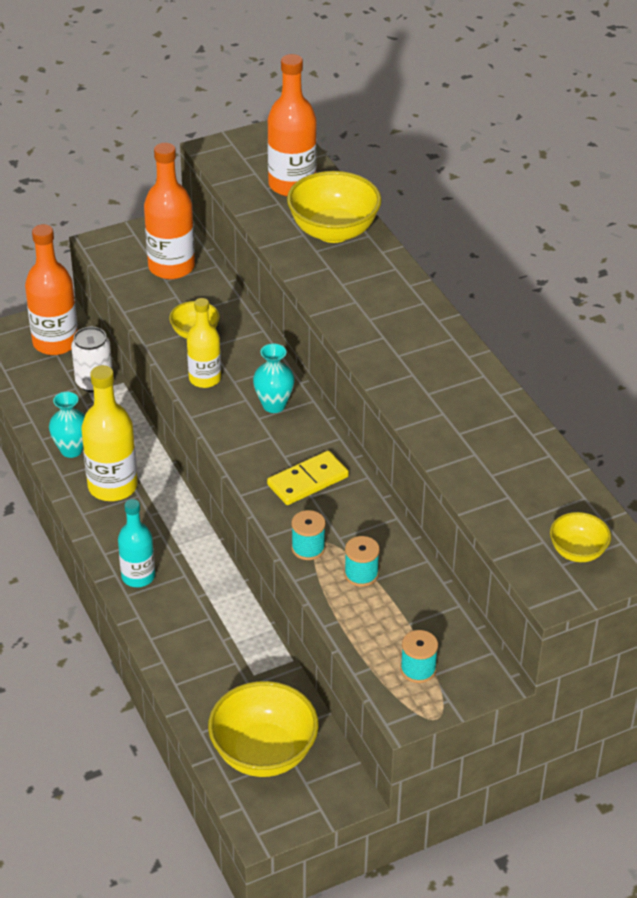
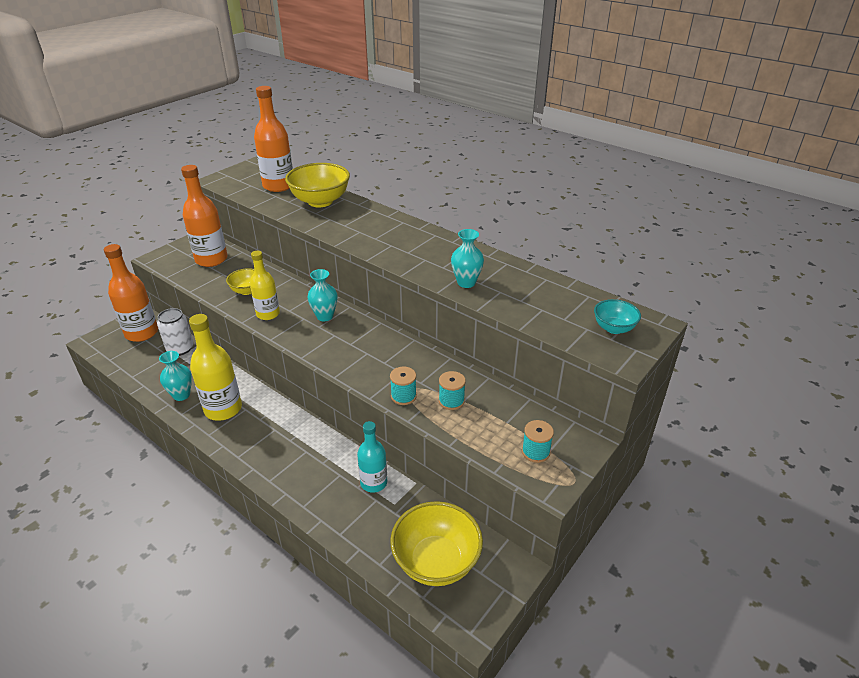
camera: 25 degrees left, 5 degrees down
(138, 576) = (271, 464): turquoise bottle -> turquoise bottle (373, 483)
(307, 481) = (376, 354): yellow domino -> none
(441, 427) = (466, 283): none -> turquoise vase
(577, 552) = (613, 328): yellow bowl -> turquoise bowl

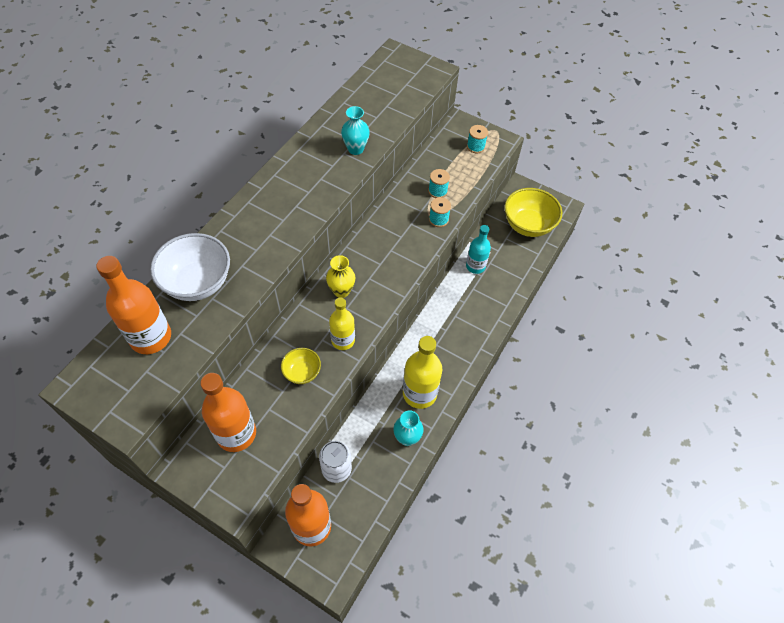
camera: 100 degrees left, 20 degrees up
(320, 201) = (198, 283): yellow bowl -> white bowl
(325, 316) = (341, 291): turquoise vase -> yellow vase
(613, 328) = (403, 71): turquoise bowl -> none

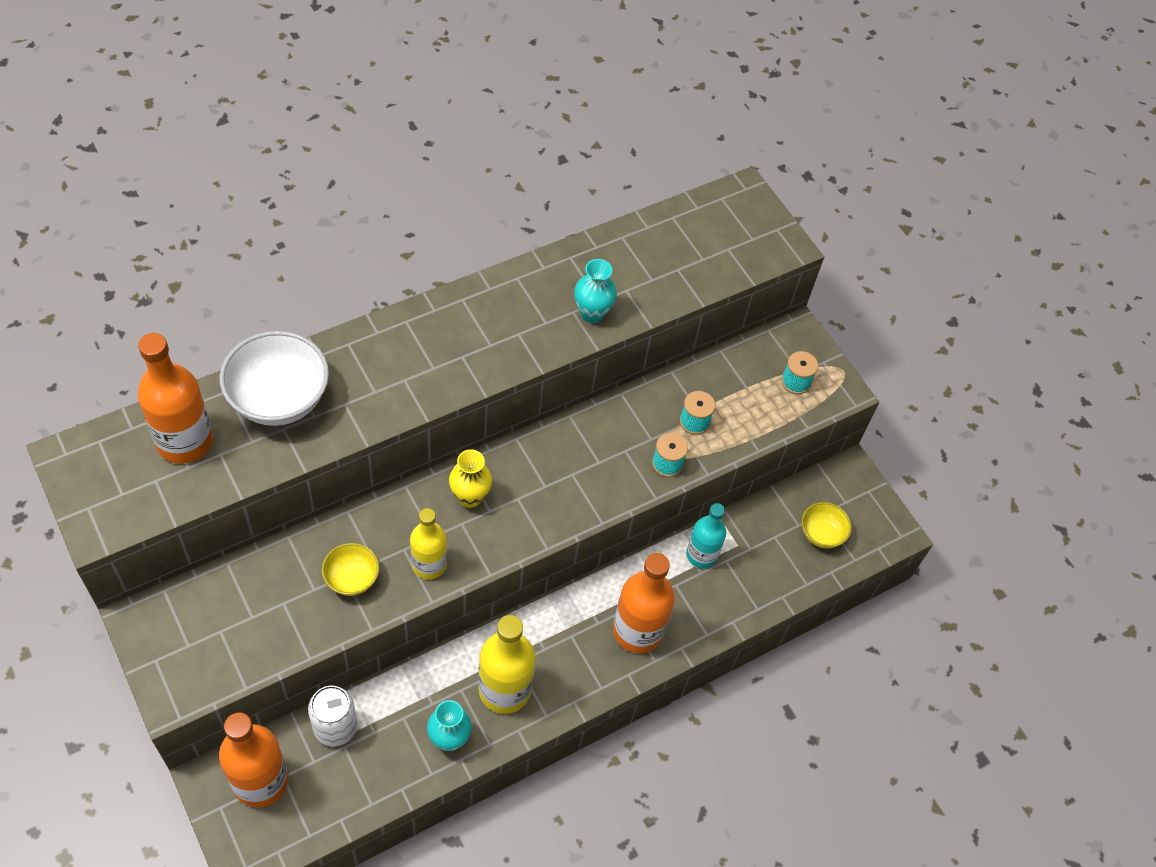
camera: 25 degrees right, 0 degrees up
(236, 433) = (226, 612): orange bottle -> orange bottle (637, 631)
(528, 225) = (821, 534): yellow bowl -> yellow bowl, size x0.54

